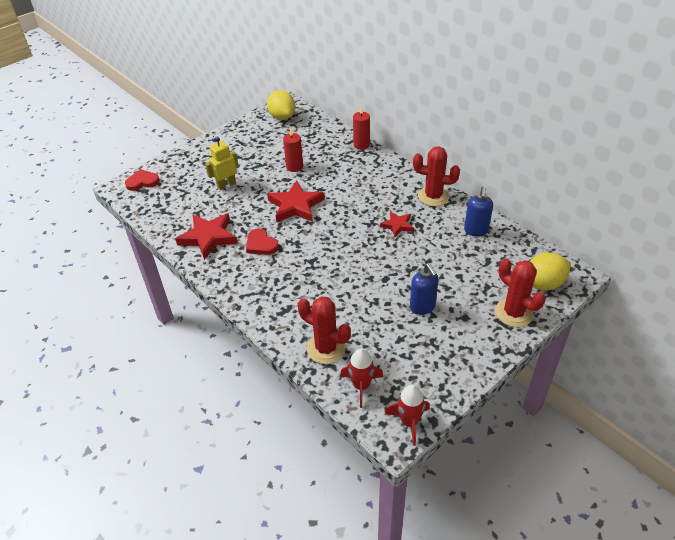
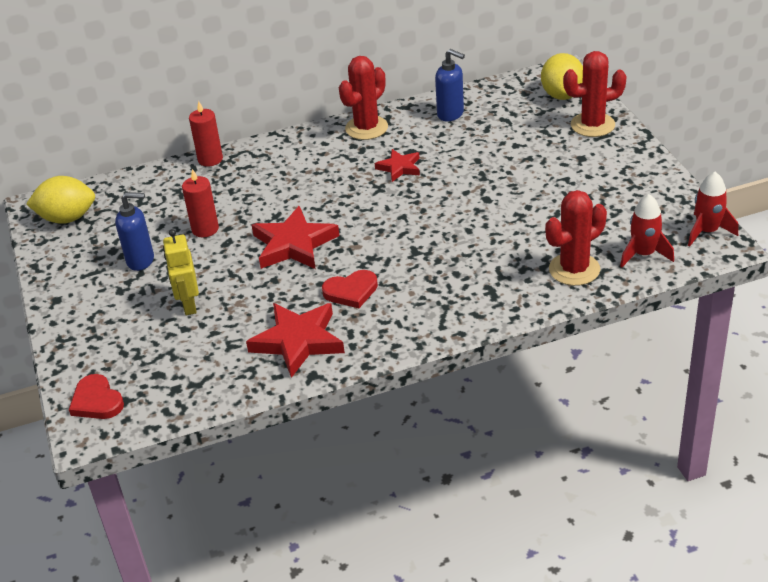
camera: 65 degrees left, 5 degrees down
(142, 182) = (96, 401): red heart -> red heart turned 45 degrees counterclockwise
(422, 307) = (549, 183): blue soap dispenser -> blue soap dispenser (141, 260)

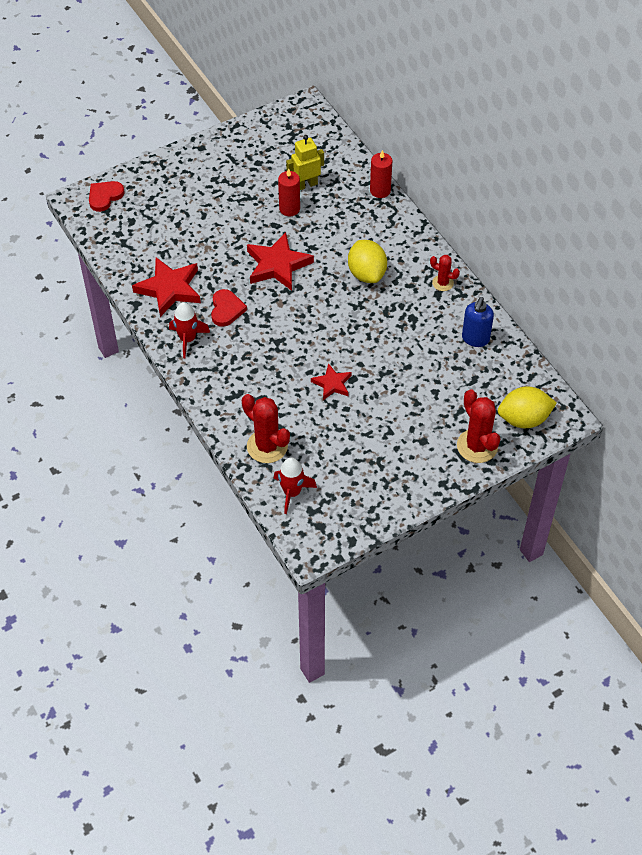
camera: 75 degrees right, 15 degrees up
(67, 218) = (292, 127): yellow lemon -> yellow lemon (366, 273)
(141, 260) = (248, 181): blue soap dispenser -> none
(189, 305) = (202, 220): yellow robot -> yellow robot (306, 185)
(351, 291) = (226, 309): red heart -> red heart turned 150 degrees counterclockwise
(366, 128) = (442, 283): red cactus -> red cactus, size x0.56
(399, 168) = (387, 314): red star -> red star (332, 384)
(707, 231) = (328, 537): red rocket -> red rocket (188, 339)

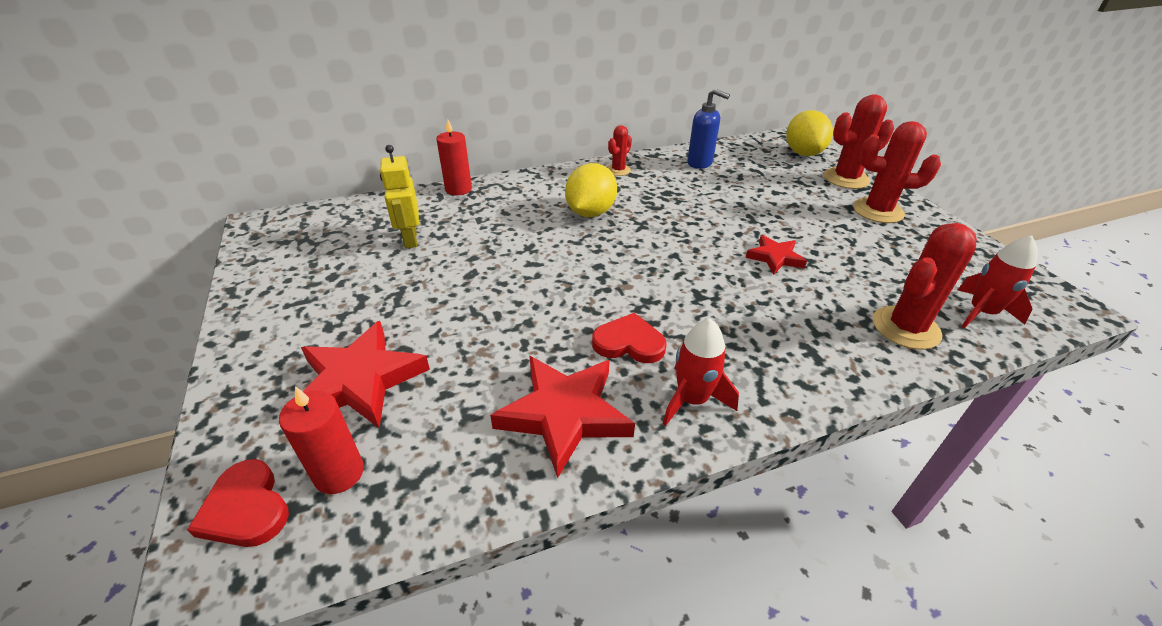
camera: 80 degrees left, 15 degrees down
(277, 265) = (551, 280): red star -> red star (360, 380)
(289, 209) = (446, 258): red candle -> red candle (339, 473)
(366, 273) = (590, 212): yellow lemon -> yellow lemon turned 60 degrees counterclockwise
(421, 459) = (877, 211): none -> red cactus

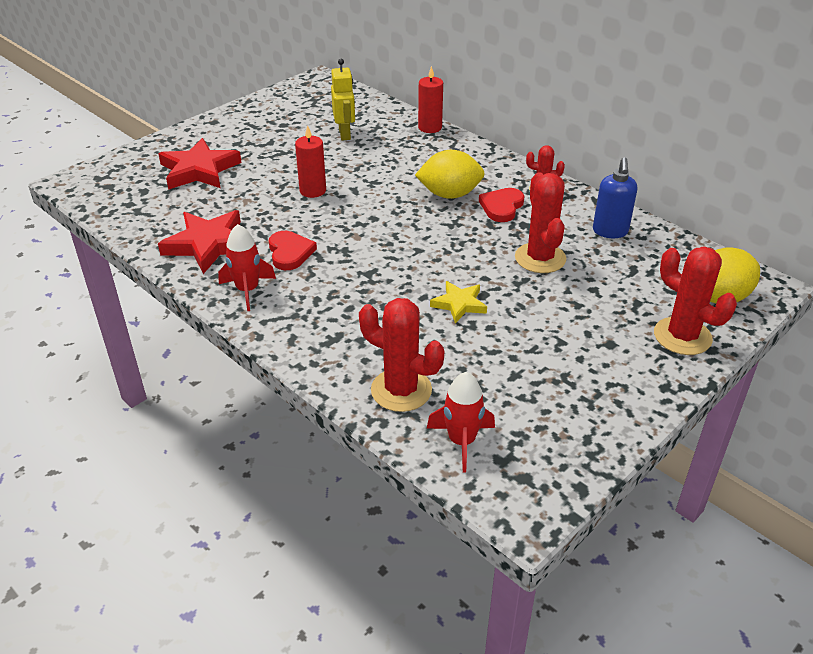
camera: 65 degrees right, 0 degrees up
(246, 508) = (105, 175): red heart -> red heart (502, 207)
(339, 473) = (134, 190): red candle -> red candle (313, 191)
(410, 239) = (345, 134): yellow robot -> yellow robot turned 120 degrees clockwise
(775, 257) = (459, 304): red star -> yellow star
(877, 211) = (620, 365): red cactus -> red cactus (540, 258)

